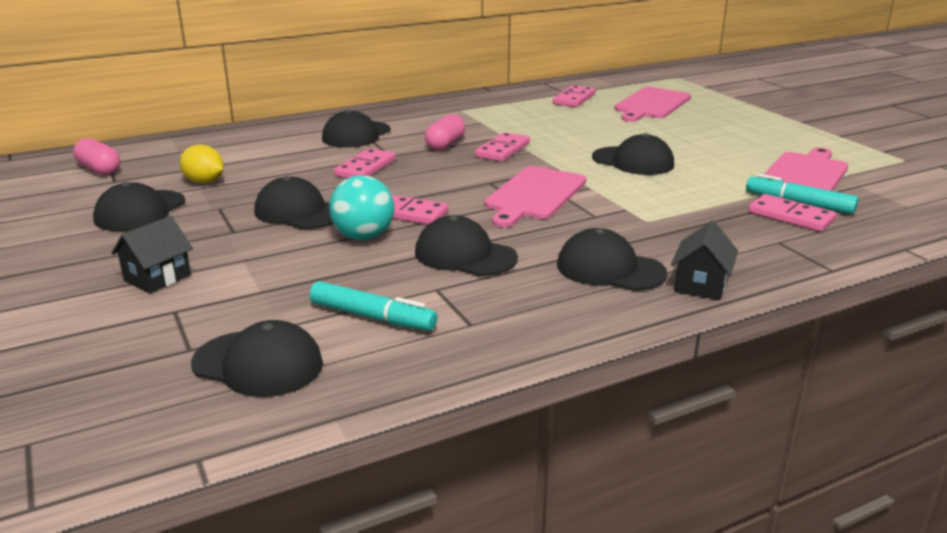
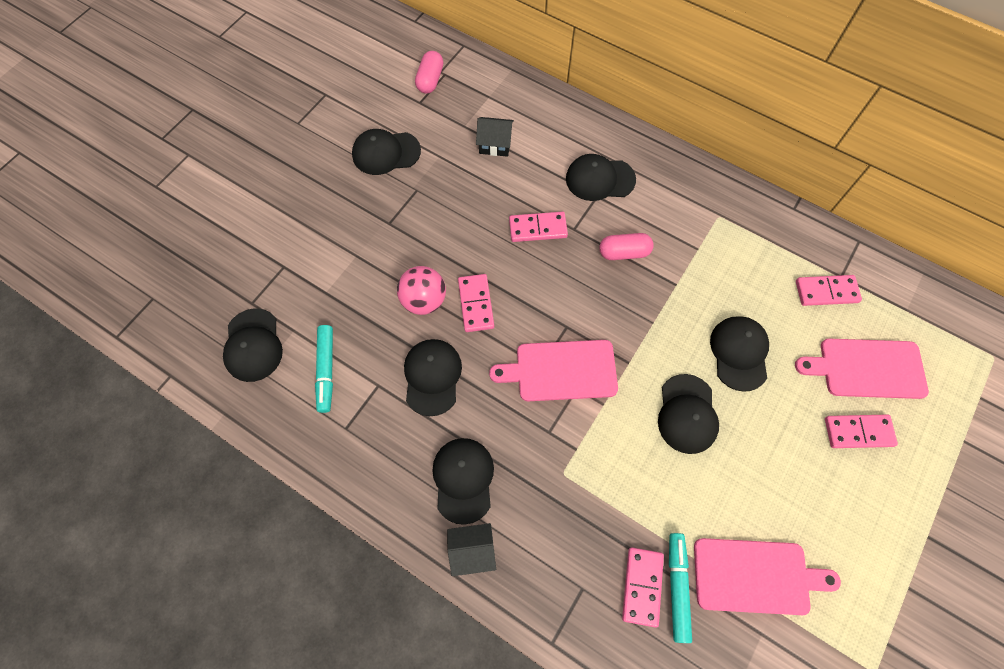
camera: 60 degrees right, 40 degrees up
(157, 278) = (312, 230): black house -> black house (495, 144)
(204, 182) = (449, 151): yellow lemon -> none
(299, 212) = (437, 239): black cap -> black cap (739, 353)
(363, 237) = (424, 301): turquoise ball -> pink ball
(503, 150) = (641, 301): pink domino -> pink domino (858, 432)

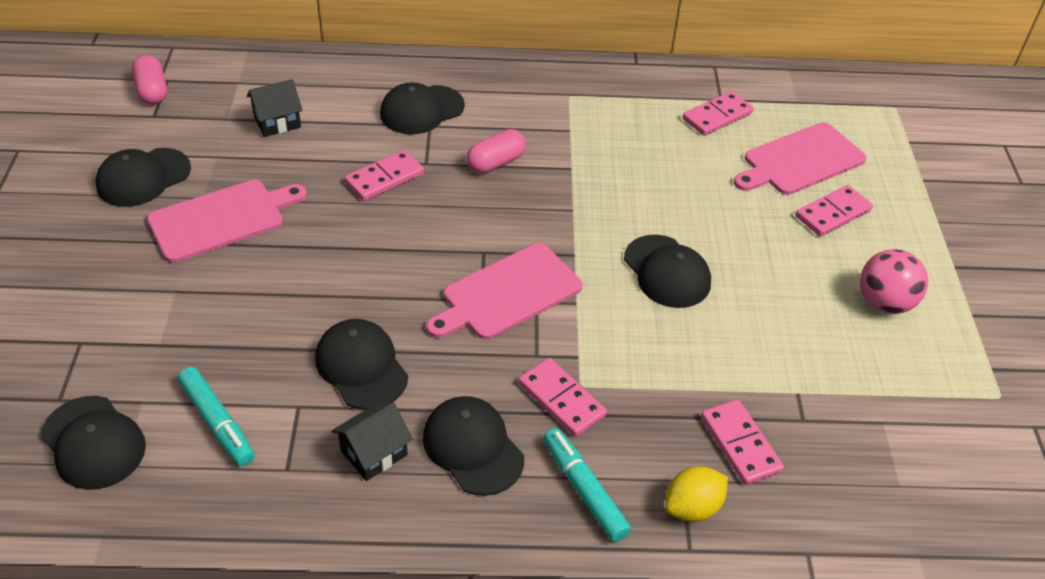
camera: 35 degrees left, 20 degrees down
(424, 301) = (297, 298): pink ball -> pink ball (884, 303)
(472, 551) = (535, 511): black house -> black house (374, 453)
(476, 304) = (363, 275): pink domino -> pink domino (561, 399)
(575, 613) = (692, 507): none -> yellow lemon
(677, 587) = (774, 426): turquoise marker -> turquoise marker (584, 490)
(739, 353) = (677, 199): black cap -> none
(755, 576) = (838, 376): pink cutting board -> pink cutting board (221, 219)

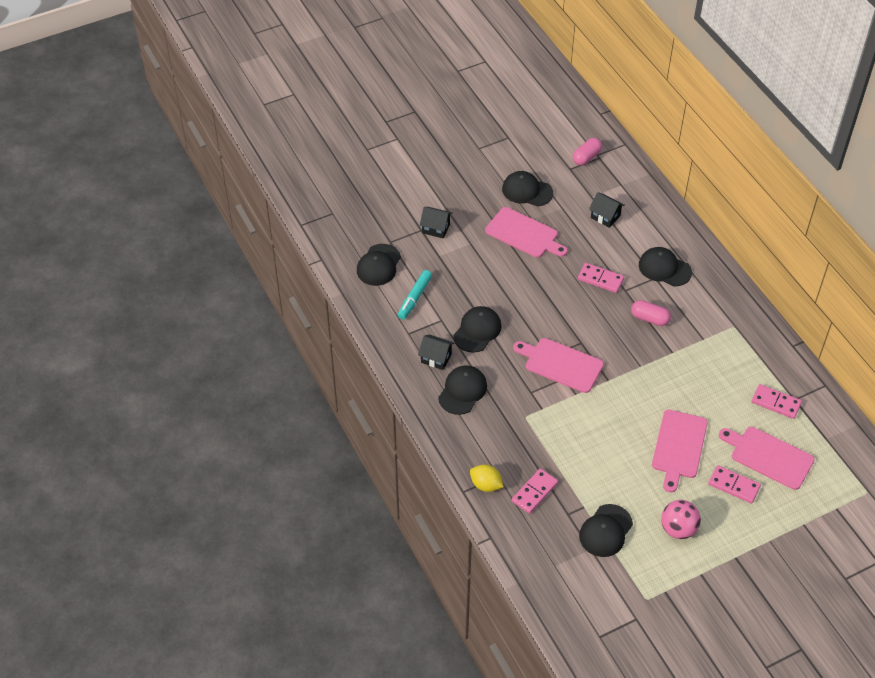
camera: 65 degrees right, 5 degrees up
(98, 321) = (436, 228): none -> black house
(561, 399) = (511, 412): pink domino -> none
(584, 490) = (468, 441): turquoise marker -> none
(667, 272) = (626, 424): black cap -> black cap (605, 531)
(739, 236) = (679, 447): none -> pink cutting board

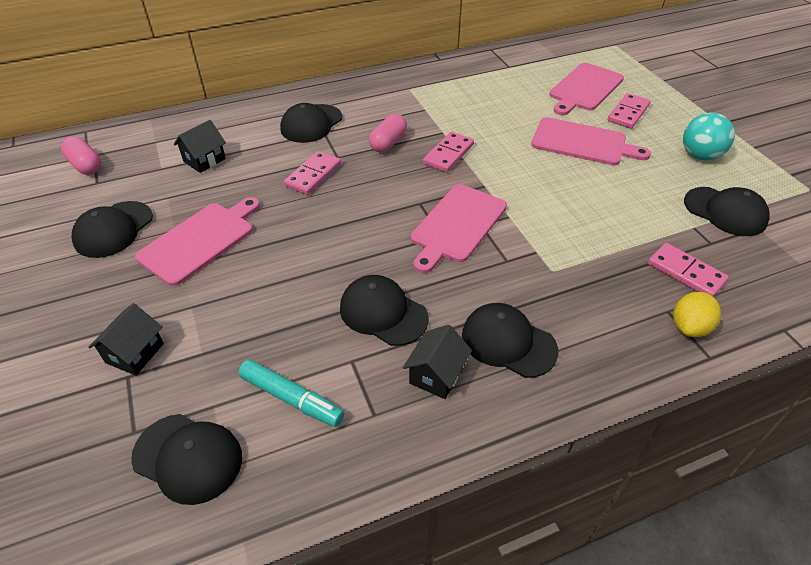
camera: 85 degrees left, 5 degrees down
(678, 529) = (700, 156): pink ball -> turquoise ball
(776, 403) = (514, 76): pink domino -> pink domino (448, 154)

